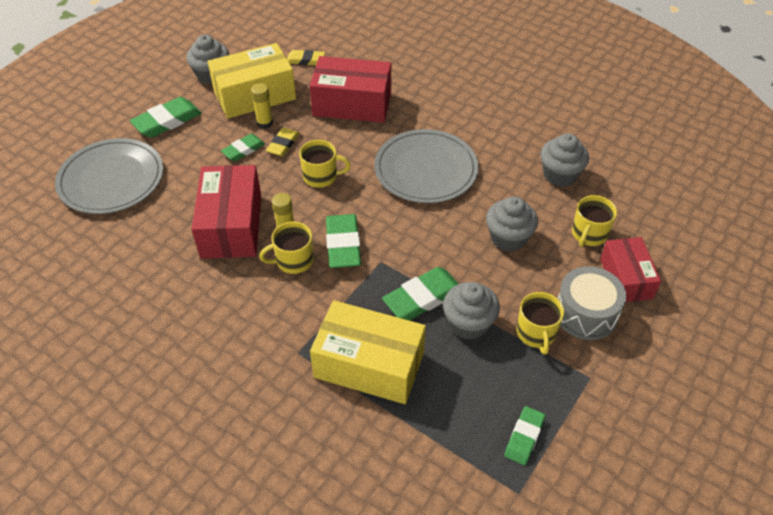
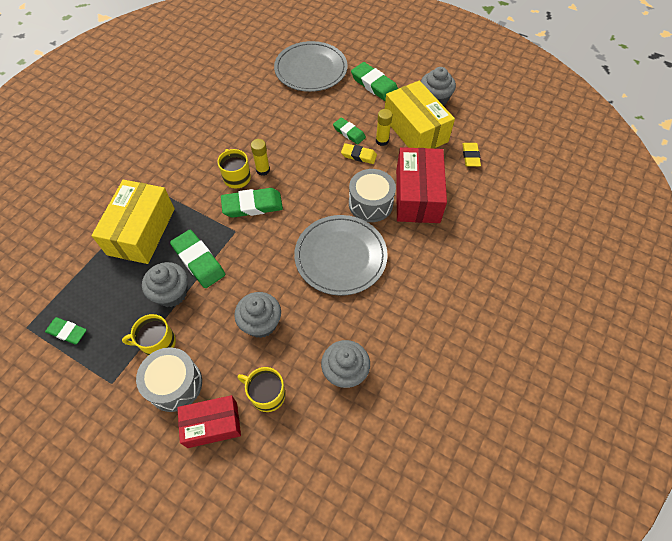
camera: 85 degrees right, 10 degrees up
(231, 225) = (270, 138): red box -> none
(321, 176) = (324, 184): yellow mug -> none
(357, 140) = (370, 203): none -> grey drum

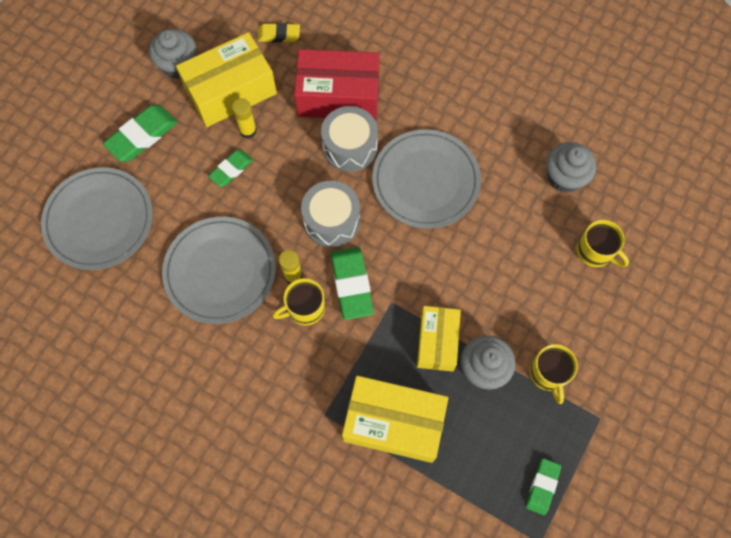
camera: 90 degrees left, 10 degrees up
(175, 384) = (594, 347): grey drum -> grey drum (331, 221)
(198, 261) = (437, 342): green eraser -> yellow box
(212, 424) = (632, 302): red box -> none
(261, 323) = (516, 263): grey cupcake -> none
(267, 394) = (595, 251): yellow mug -> yellow mug turned 75 degrees counterclockwise
(270, 130) = (220, 271): none -> grey plate
(358, 155) = (272, 158): yellow eraser -> none

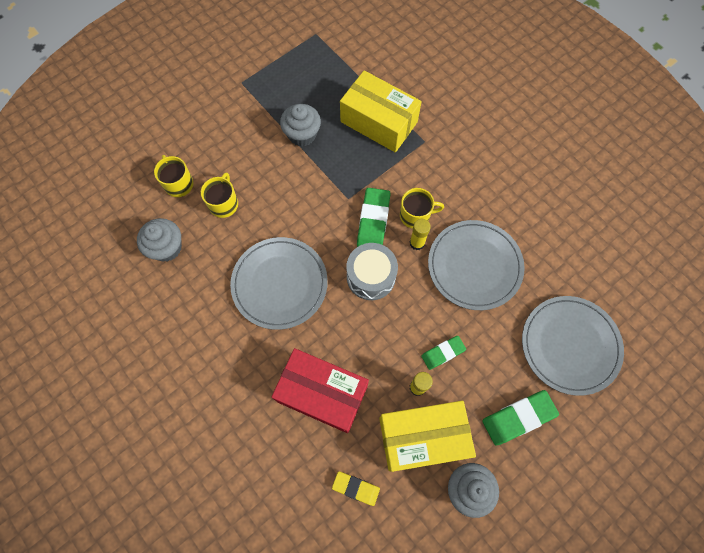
camera: 160 degrees left, 0 degrees up
(350, 147) = (331, 337): grey drum -> none
(437, 342) = (327, 161): yellow box -> none
(542, 486) = (299, 59): green eraser -> none
(548, 374) = (260, 117): yellow mug -> yellow mug (224, 203)

